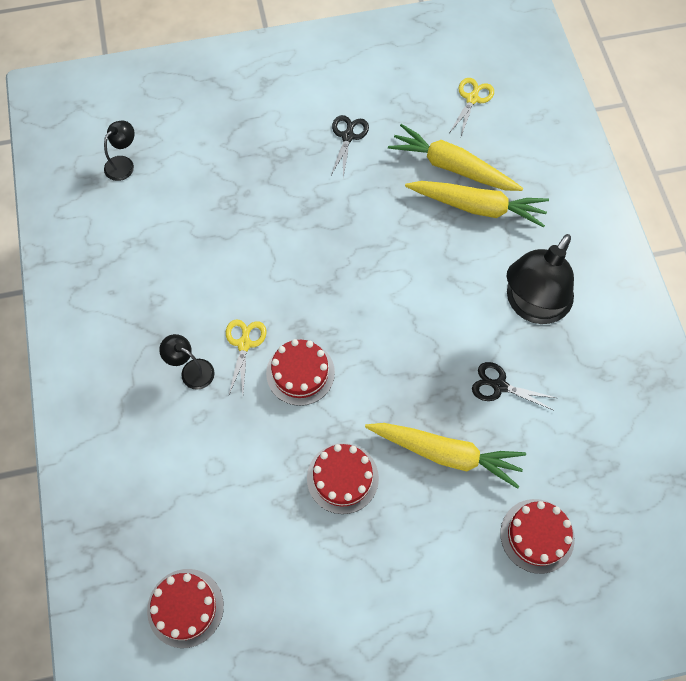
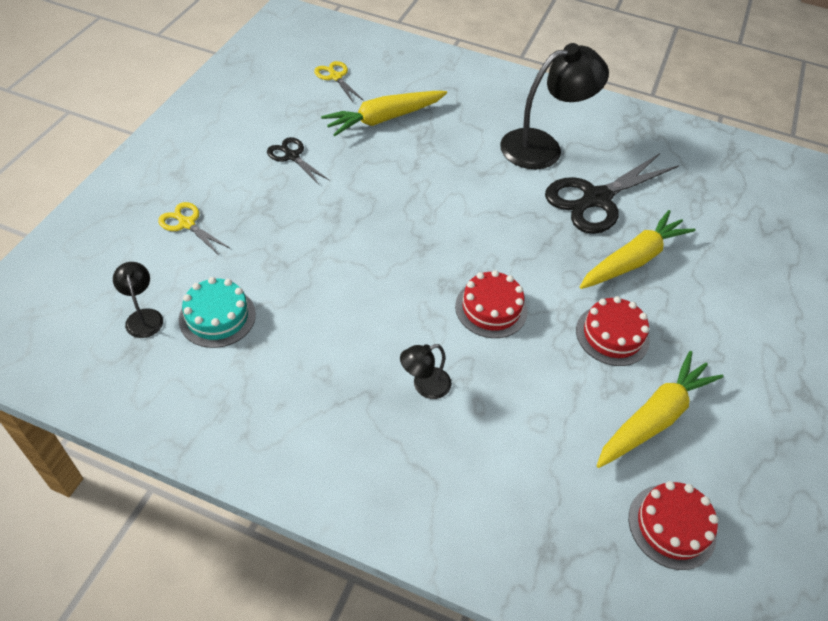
camera: 60 degrees left, 15 degrees down
(155, 204) = (217, 317): none -> turquoise cake
(244, 343) = (429, 331): yellow scissors -> yellow scissors (186, 223)
(477, 207) = (433, 126): yellow carrot -> yellow carrot (654, 417)
(499, 386) = (596, 199): black scissors -> black scissors, size x2.00
(532, 306) = (542, 146): black lamp -> black lamp turned 90 degrees counterclockwise
(537, 535) = (734, 248): red cake -> none

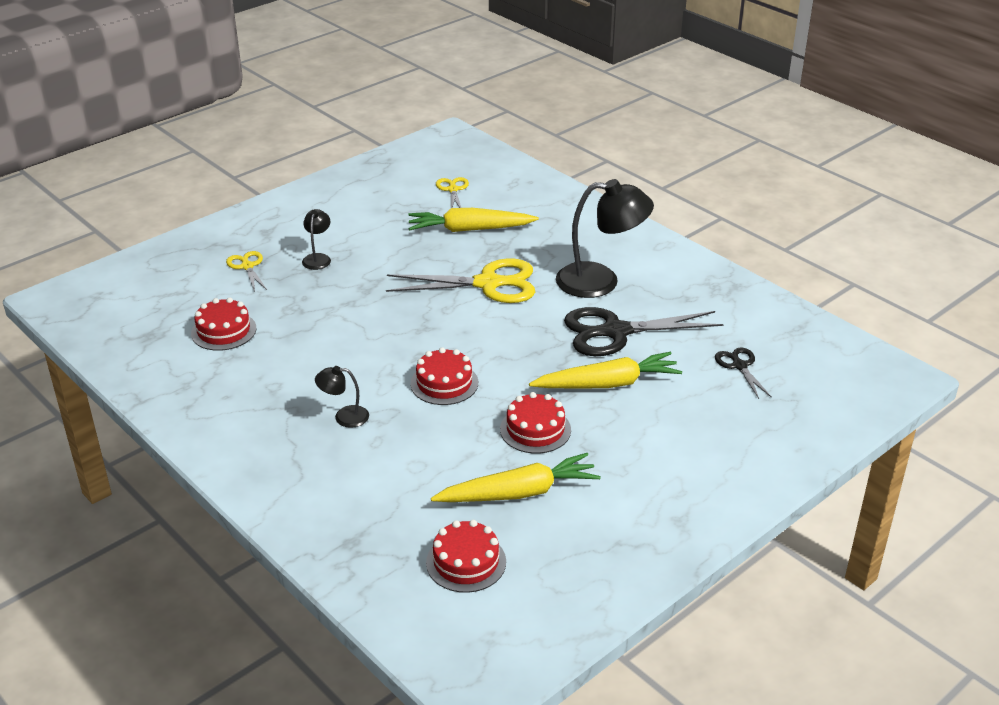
camera: 30 degrees right, 15 degrees down
(143, 317) = (171, 317): black lamp -> black lamp (318, 258)
(217, 317) = (223, 331): turquoise cake -> red cake
(292, 156) = (366, 239): black scissors -> black scissors (739, 366)
(447, 177) = (489, 284): none -> yellow scissors

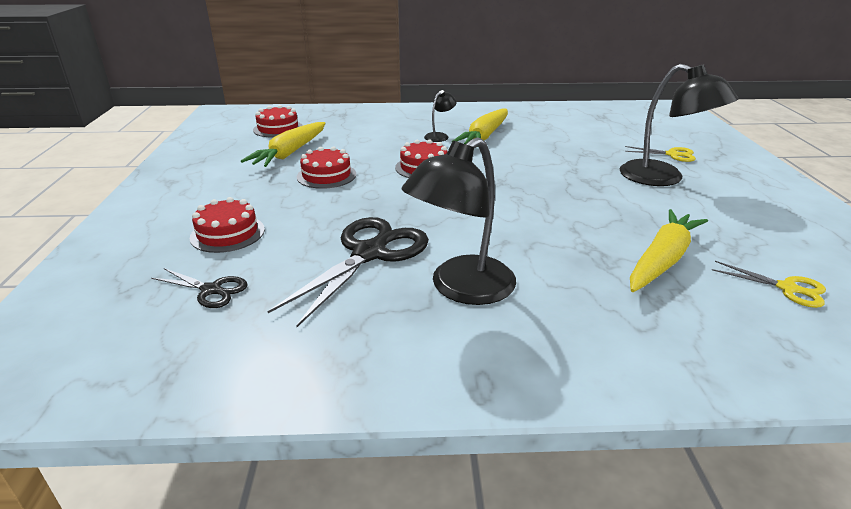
camera: 130 degrees right, 5 degrees down
(223, 331) = (583, 131): red cake -> red cake (227, 233)
(318, 258) = (663, 178): black lamp -> black lamp, size x2.10
(489, 284) = (535, 229): yellow scissors -> none
(607, 384) = (317, 217): yellow carrot -> yellow carrot (484, 136)

